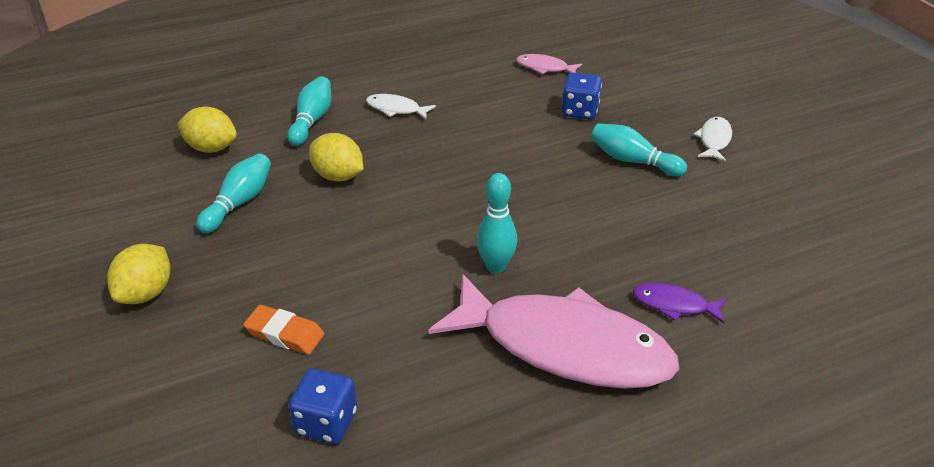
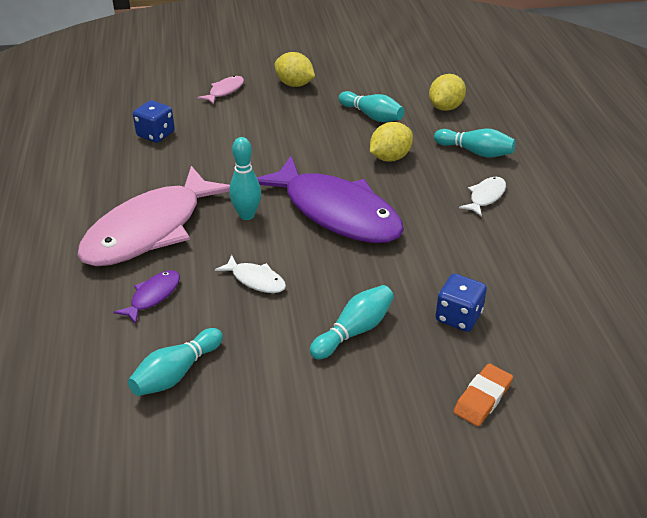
camera: 105 degrees right, 0 degrees up
(285, 334) = (232, 126): orange eraser -> orange eraser (482, 398)
(461, 199) = (336, 212): none -> purple fish
(545, 68) = (558, 312): pink fish -> pink fish (224, 91)
(714, 140) = (372, 413): white fish -> white fish (255, 280)
(759, 255) = (176, 373): none -> turquoise bowling pin

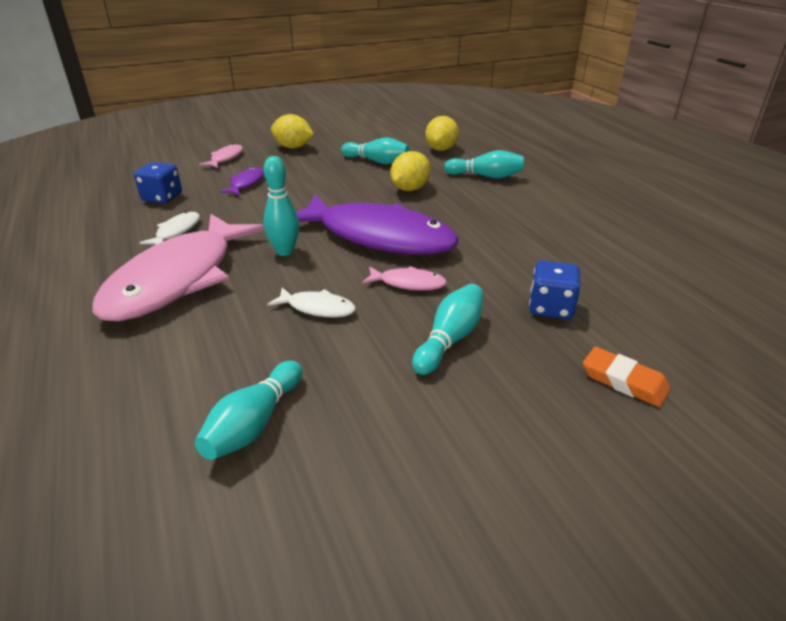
camera: 15 degrees left, 5 degrees down
(153, 296) = (199, 343): purple fish -> purple fish (246, 183)
(342, 268) = (408, 283): none -> pink fish
(482, 398) = (624, 381): orange eraser -> orange eraser turned 75 degrees counterclockwise
(485, 197) = (515, 207): white fish -> white fish (176, 231)

